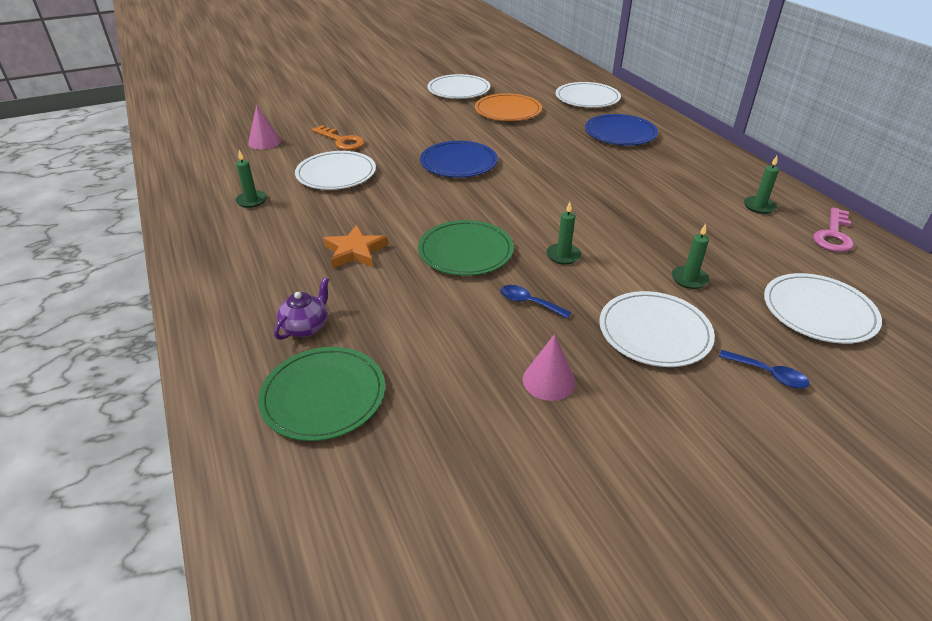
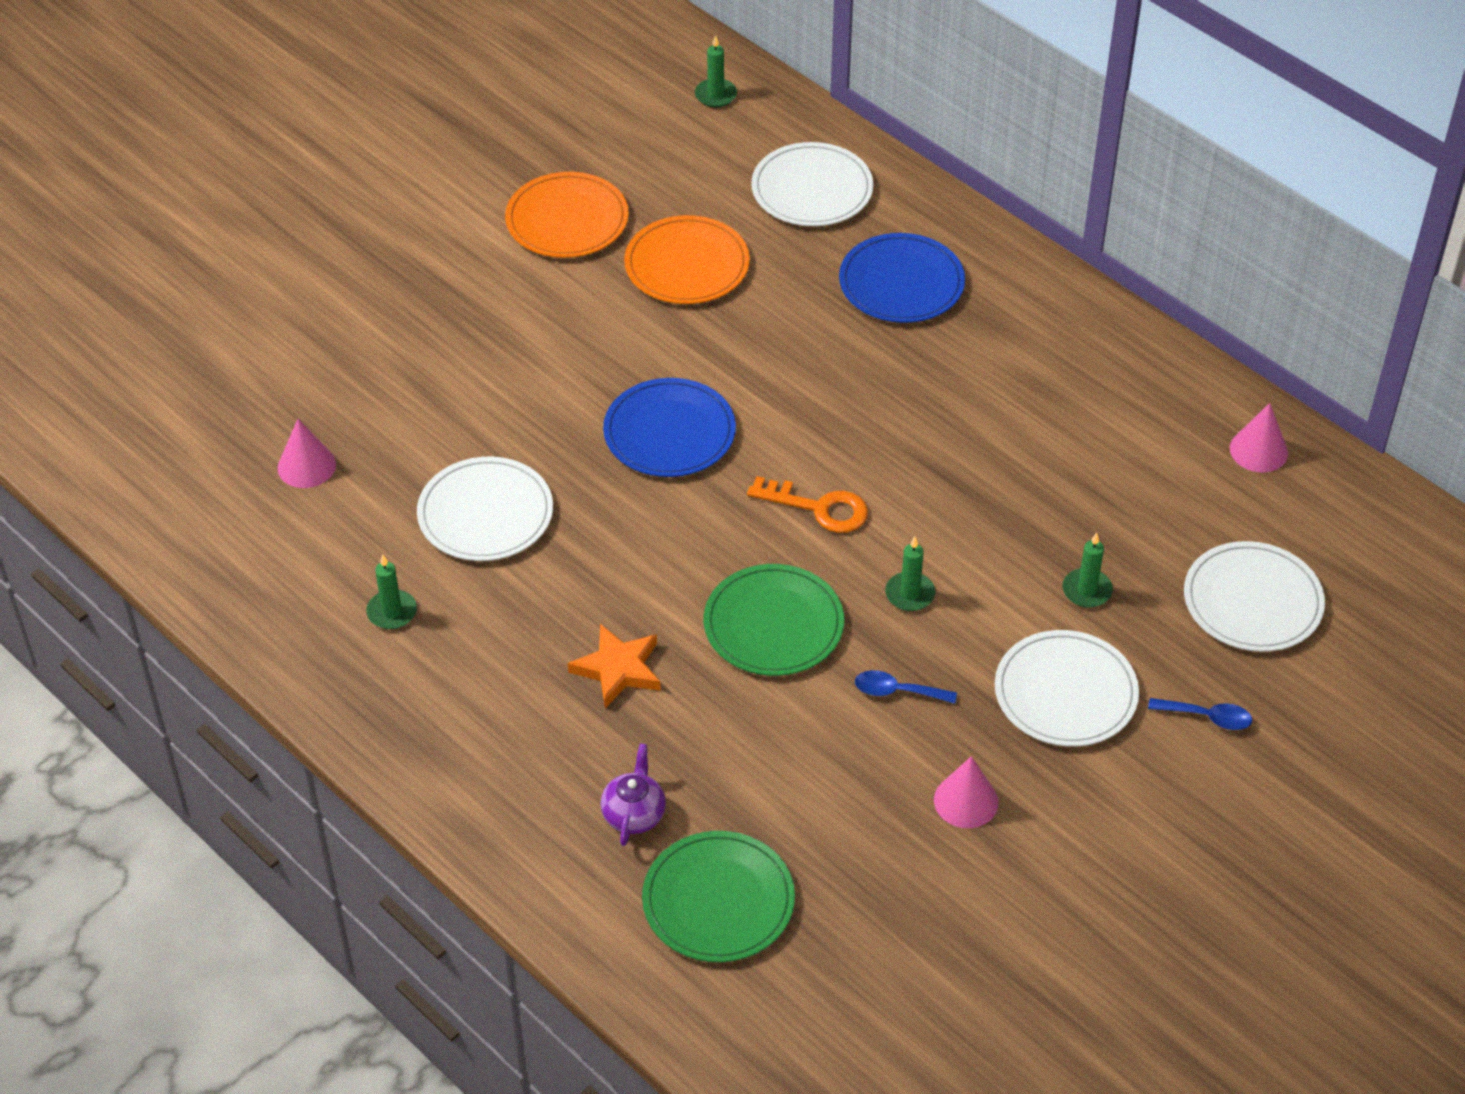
camera: 20 degrees left, 10 degrees up
(342, 141) = (441, 427): orange key -> orange key (819, 508)
(458, 90) = (567, 220): white plate -> orange plate
(759, 206) = (1151, 415): green candle -> green candle (715, 95)
(833, 235) = (1258, 450): pink key -> pink cone

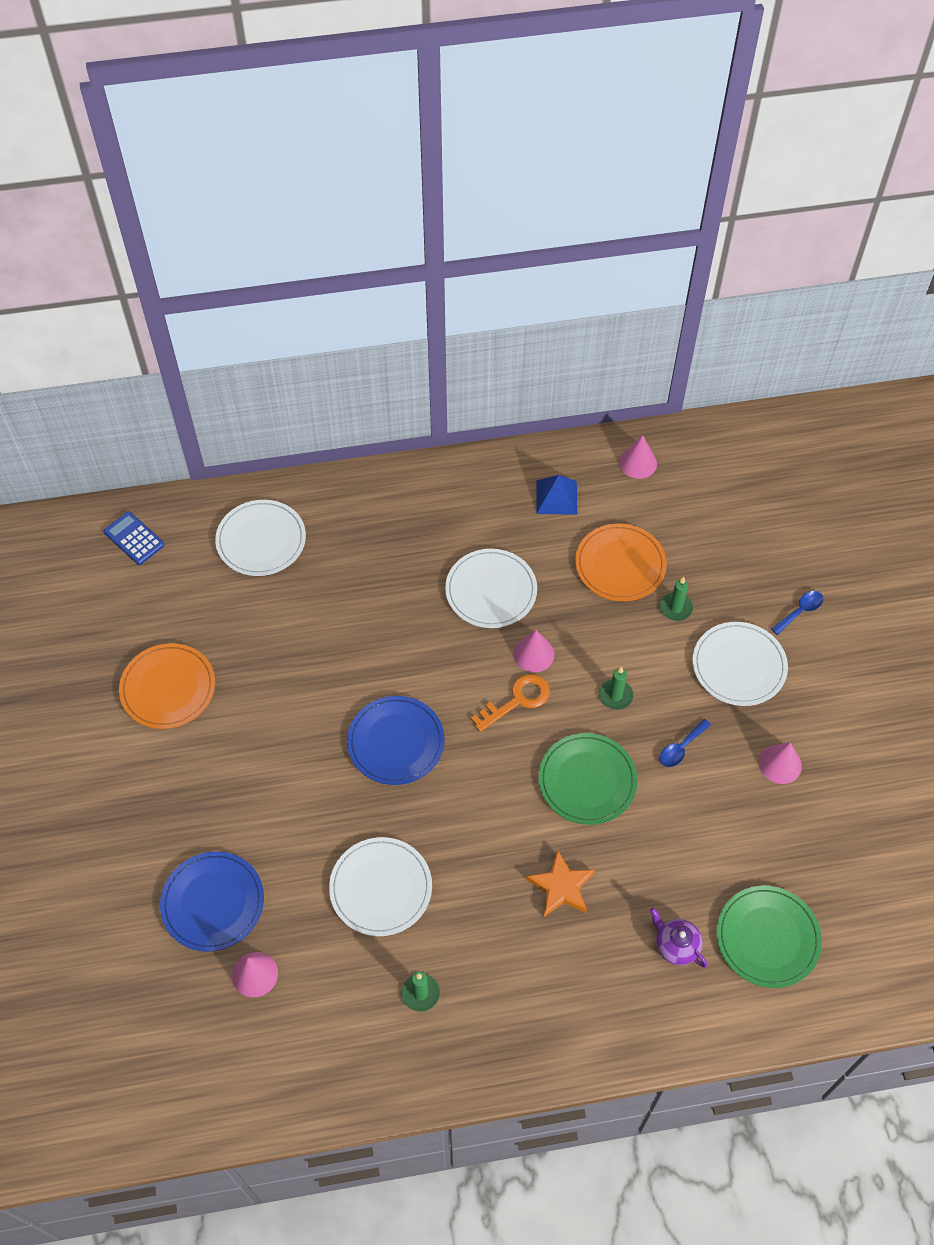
camera: 55 degrees left, 10 degrees up
(687, 265) = (265, 646): orange plate -> orange plate (620, 565)
(715, 95) = (134, 538): green candle -> blue calculator
(893, 491) = (534, 654): none -> pink cone
(901, 283) = (377, 545): blue plate -> blue plate (213, 902)
(1128, 401) = (556, 497): none -> blue pyramid
(1252, 601) = (738, 537): white plate -> white plate (491, 590)

